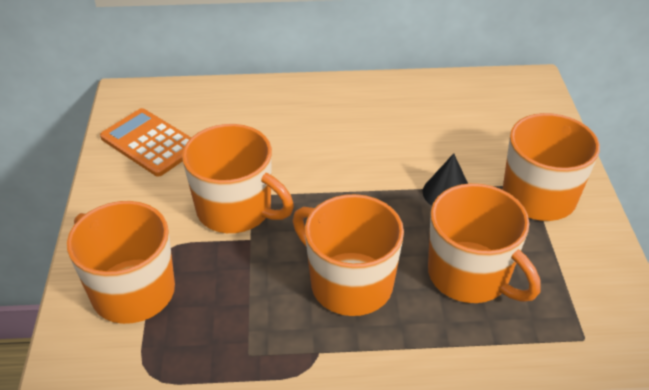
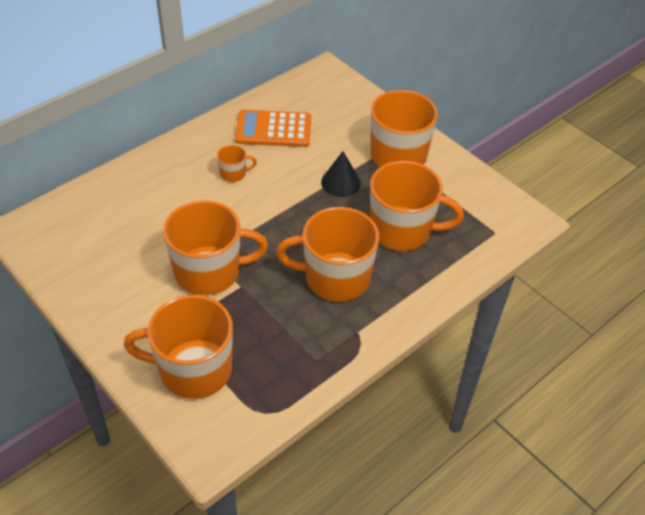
camera: 40 degrees left, 5 degrees up
(150, 143) = (86, 258): orange calculator -> orange calculator (273, 129)
(347, 134) = (233, 174): none -> orange mug

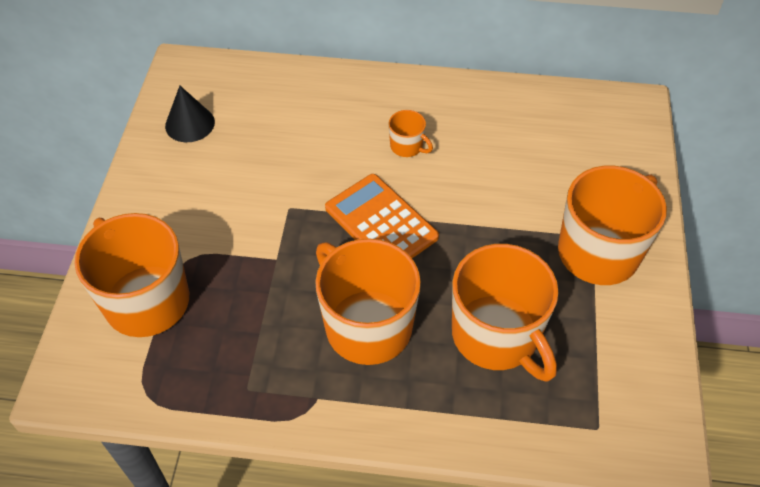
camera: 50 degrees right, 5 degrees up
(209, 272) = (269, 222): orange mug -> none
(273, 129) = (500, 130): orange calculator -> orange calculator (381, 223)
(340, 182) = (498, 234): black cone -> black cone (190, 124)

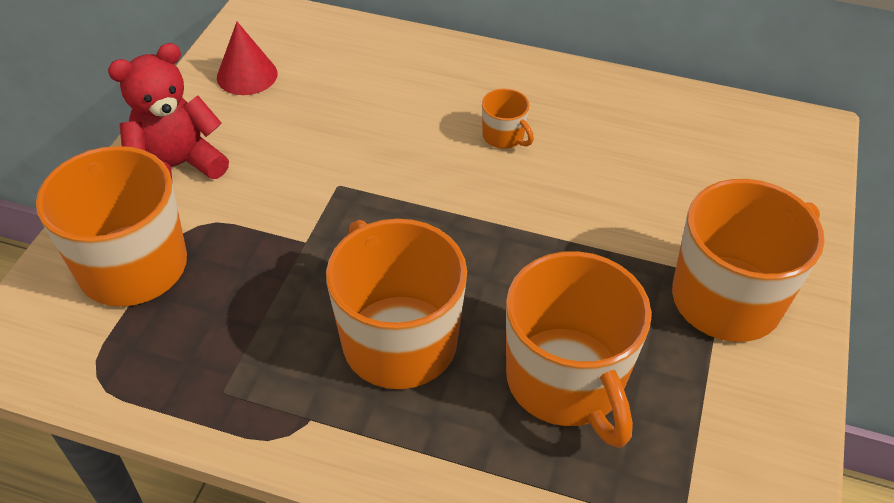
camera: 10 degrees right, 5 degrees down
(157, 212) = (178, 166): none -> red teddy bear
(190, 124) = (247, 75): black cone -> red cone
(381, 223) = (448, 219): orange calculator -> none

